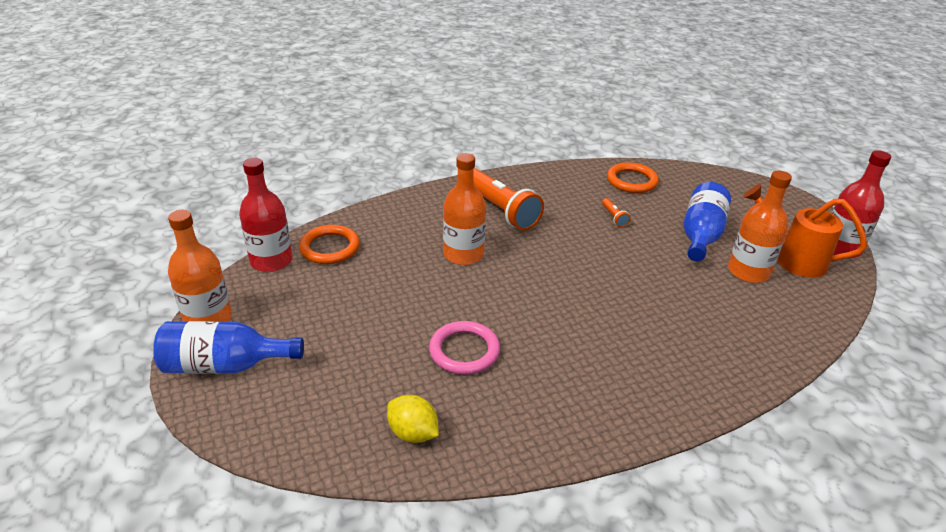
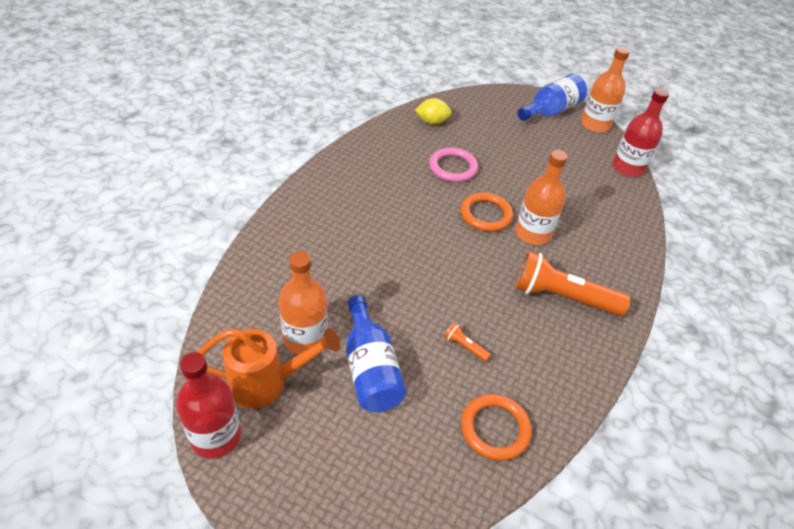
camera: 140 degrees right, 10 degrees up
(330, 248) = (615, 194): orange ring -> orange ring (486, 214)

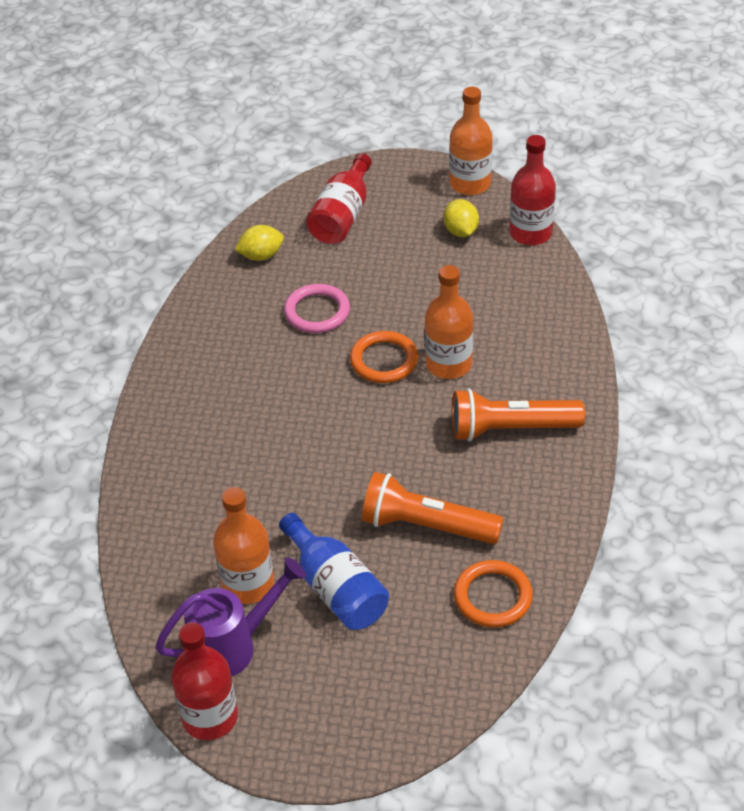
camera: 15 degrees left, 0 degrees up
(267, 383) = (233, 645): orange watering can -> purple watering can
(465, 346) = (426, 525): orange flashlight -> orange flashlight, size x2.40
(498, 116) = (342, 216): none -> red bottle
(550, 111) = (406, 183): blue bottle -> none
(577, 151) = (461, 231): none -> yellow lemon

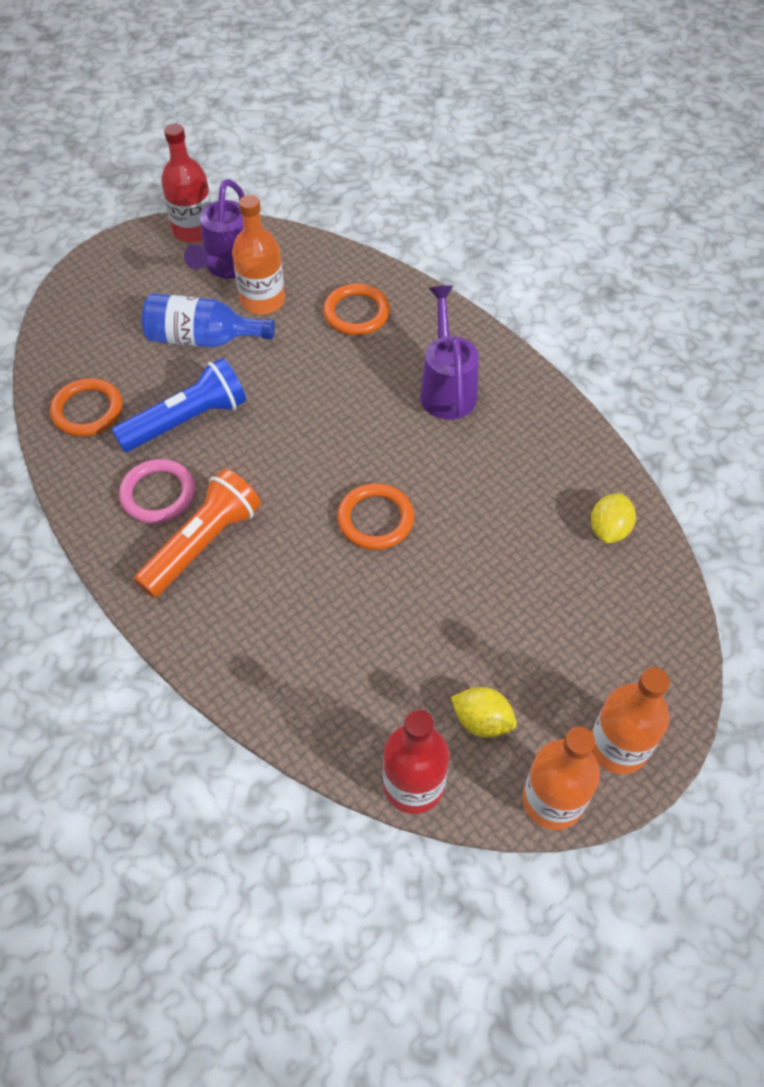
camera: 130 degrees right, 10 degrees up
(196, 510) = (356, 313): none -> orange ring
(221, 402) = (447, 388): none -> purple watering can
(317, 312) = (487, 517): pink ring -> pink ring (158, 494)
(342, 216) = (609, 636): red bottle -> none
(426, 525) = (187, 420): orange flashlight -> blue flashlight
(448, 364) = (319, 560): orange bottle -> orange bottle (618, 746)

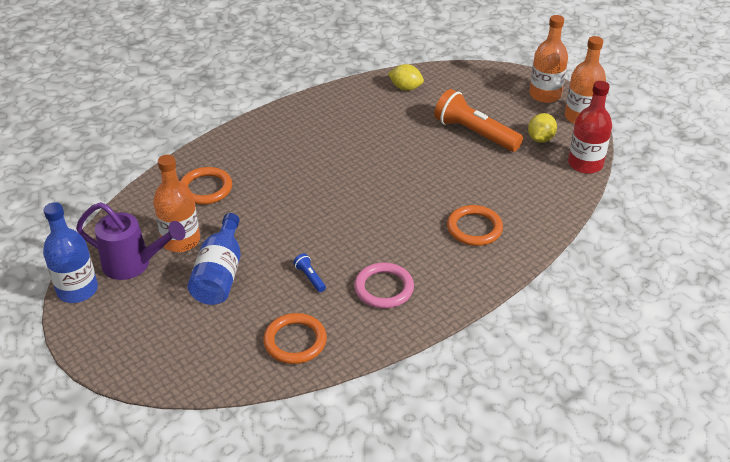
camera: 90 degrees left, 15 degrees down
(187, 420) = (310, 277): blue flashlight -> blue flashlight, size x0.42
(194, 230) = (77, 290): red bottle -> blue bottle
(203, 543) = (428, 260): orange flashlight -> orange flashlight (474, 133)
(375, 519) = (402, 178): orange ring -> orange ring (474, 228)
(447, 388) = (288, 146): purple watering can -> none

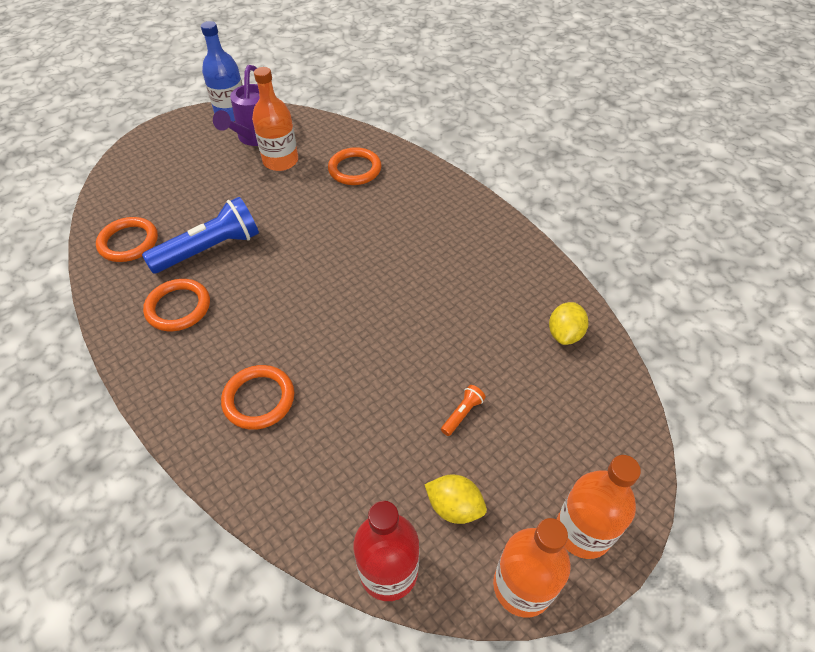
camera: 90 degrees right, 10 degrees up
(220, 274) = (230, 188): blue bottle -> none
(310, 277) = (210, 249): blue flashlight -> blue flashlight, size x2.40
(384, 288) = (178, 307): pink ring -> orange ring
(474, 133) = (462, 414): orange flashlight -> orange flashlight, size x0.42

